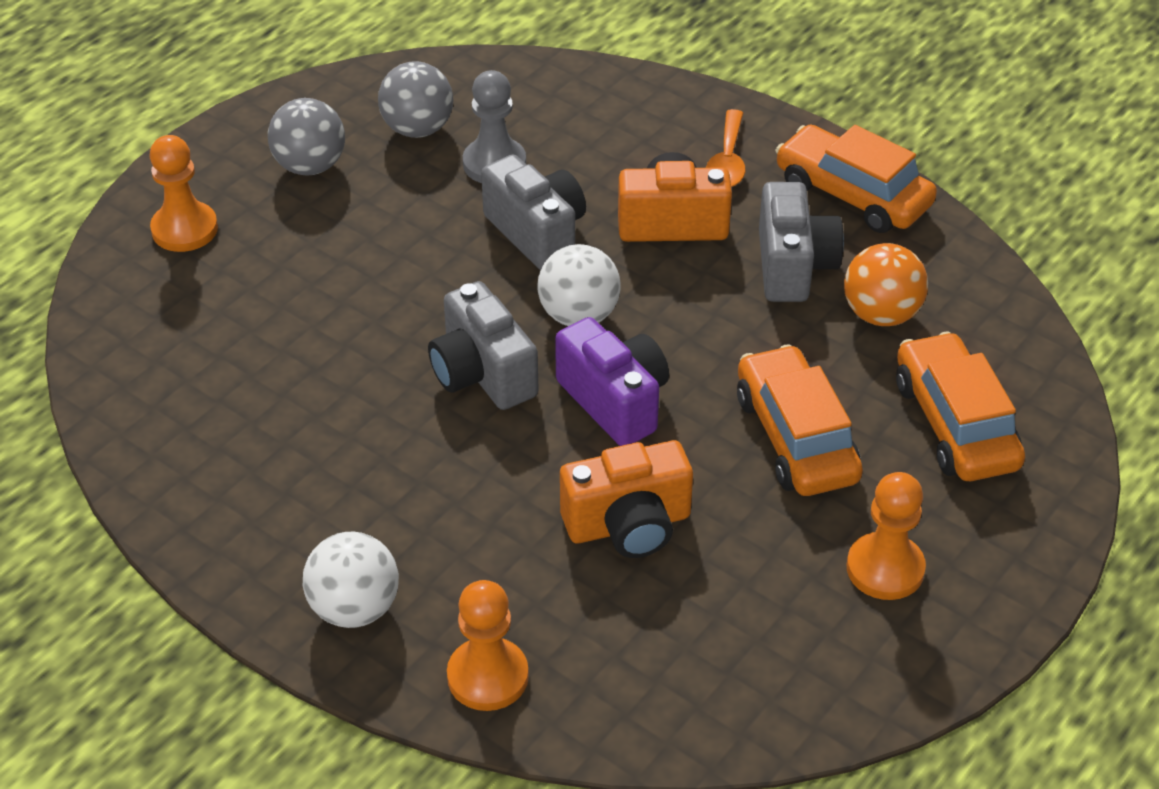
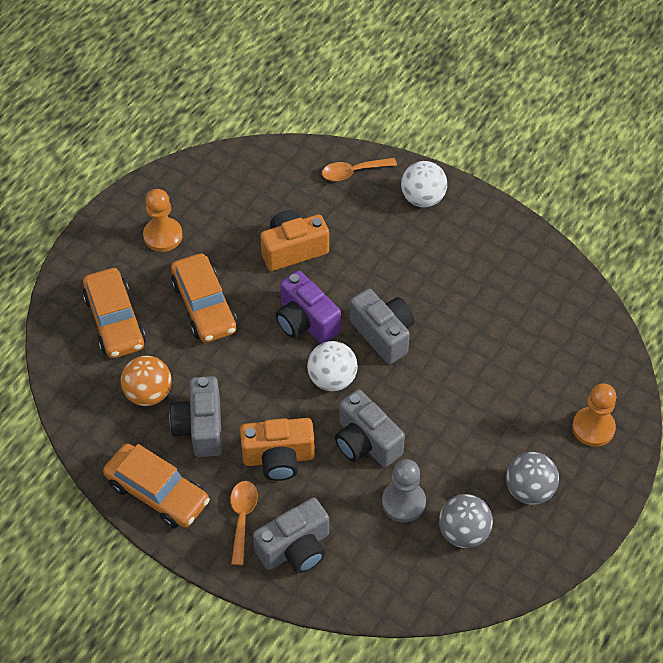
camera: 175 degrees right, 10 degrees up
(487, 676) = (353, 172): orange pawn -> orange spoon
(653, 126) = (295, 548): none -> grey camera

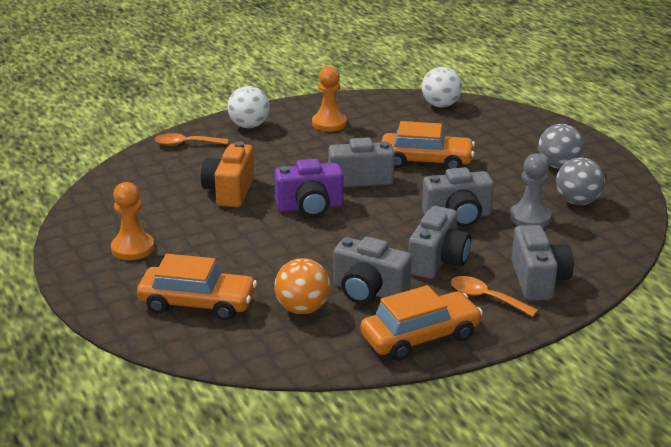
camera: 60 degrees left, 25 degrees down
(204, 306) = (237, 250): orange car -> orange car (426, 161)
(278, 458) = (438, 261): orange camera -> grey camera
(332, 379) = (381, 213): white ball -> white ball (440, 105)
(353, 172) = (186, 144): orange spoon -> orange spoon turned 75 degrees clockwise
(593, 428) = (523, 128): orange pawn -> orange pawn (329, 123)

